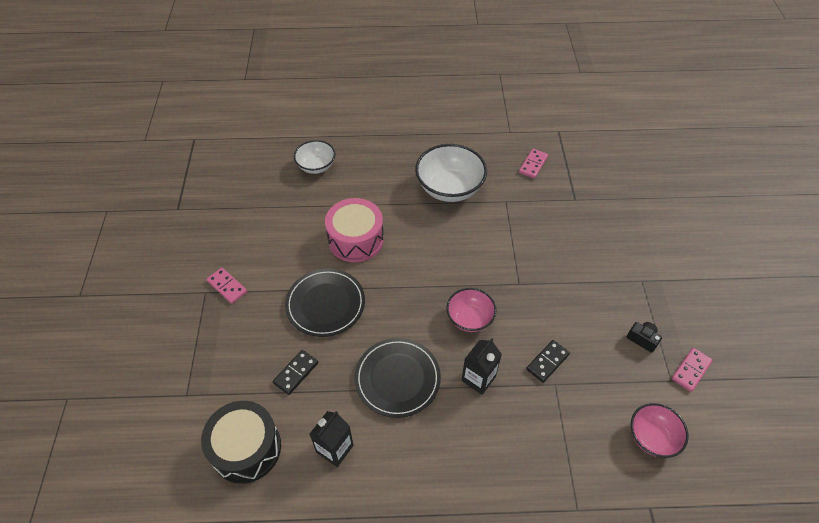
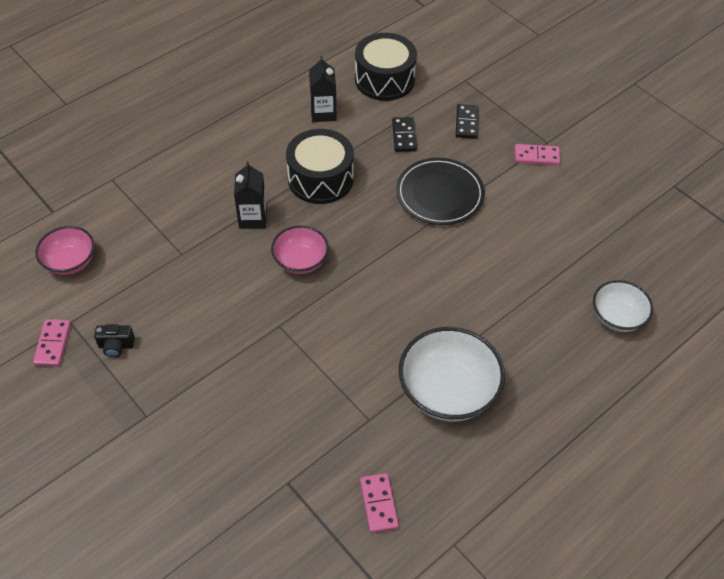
camera: 140 degrees right, 0 degrees up
(356, 239) = (480, 265): pink drum -> none
(397, 378) = (320, 179): black plate -> black drum
(547, 362) = (200, 268): black domino -> black domino (466, 123)

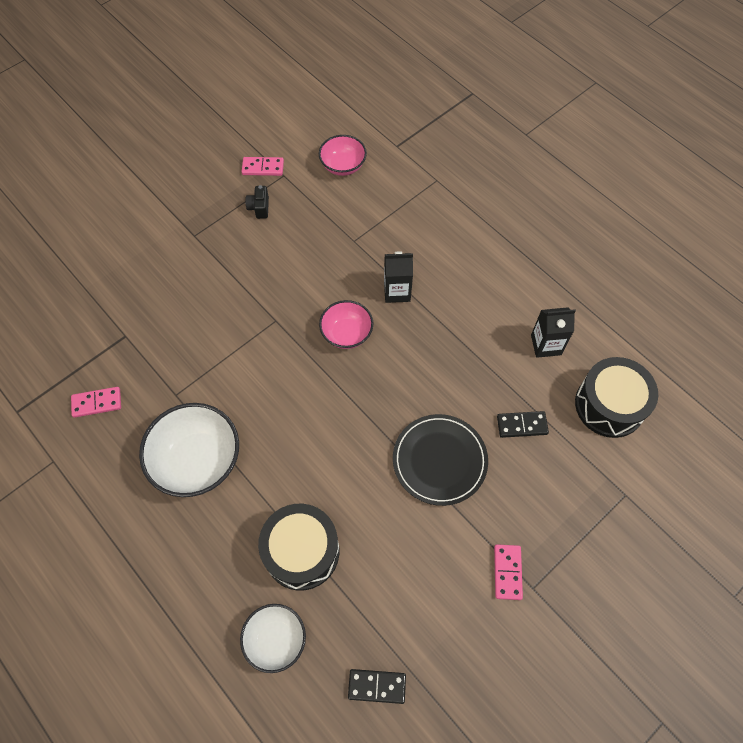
camera: 90 degrees right, 10 degrees up
(320, 179) = (451, 346): black drum -> black drum (301, 551)
(466, 123) = (552, 494): black domino -> black domino (377, 686)

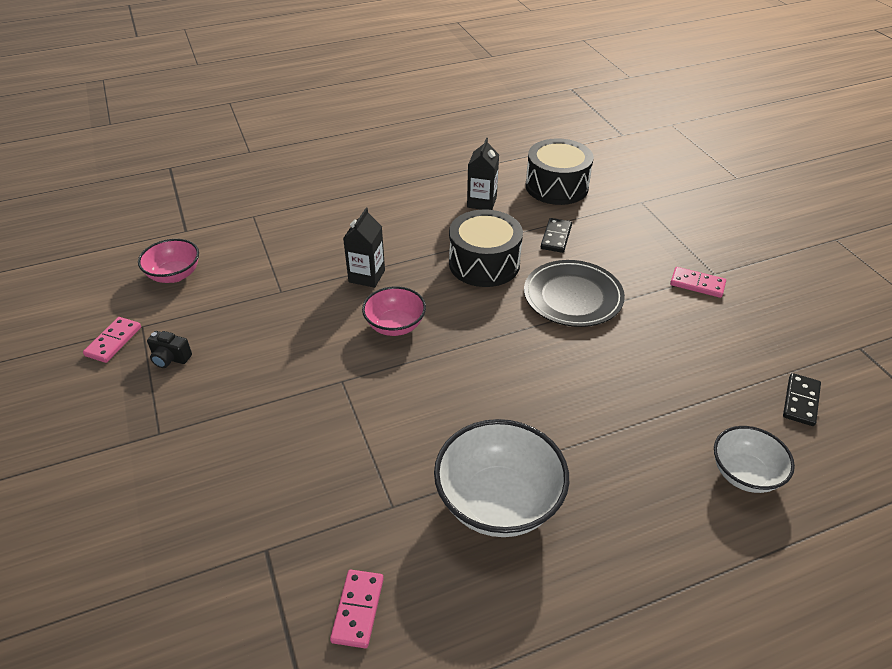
camera: 70 degrees left, 20 degrees down
(301, 551) = (645, 426): black drum -> black drum (484, 263)

